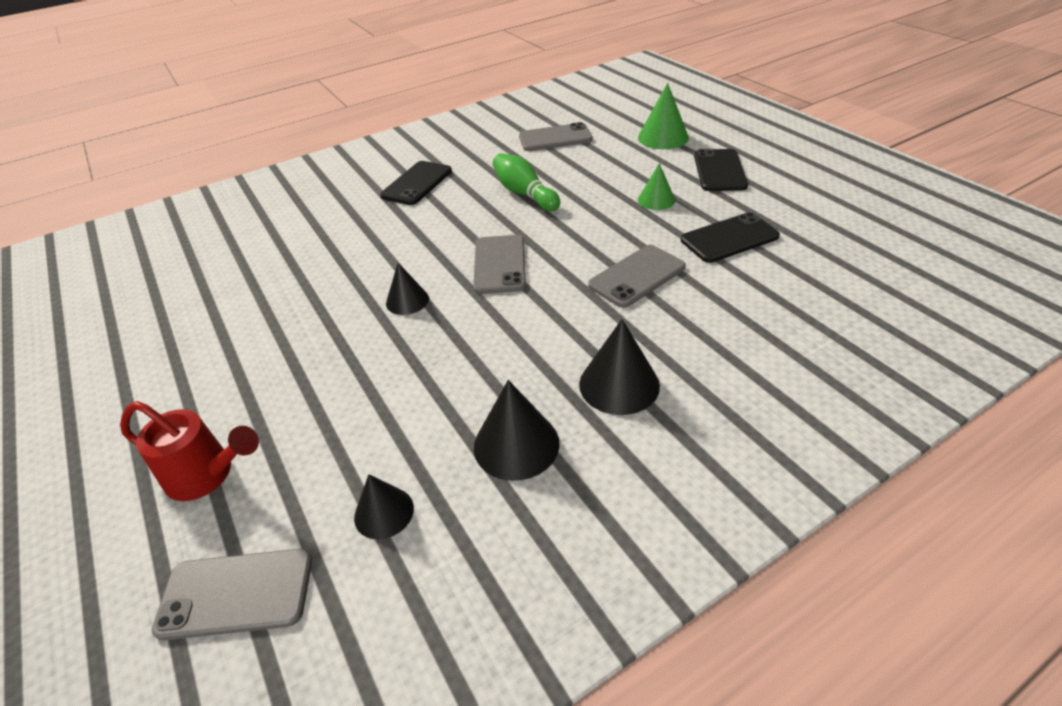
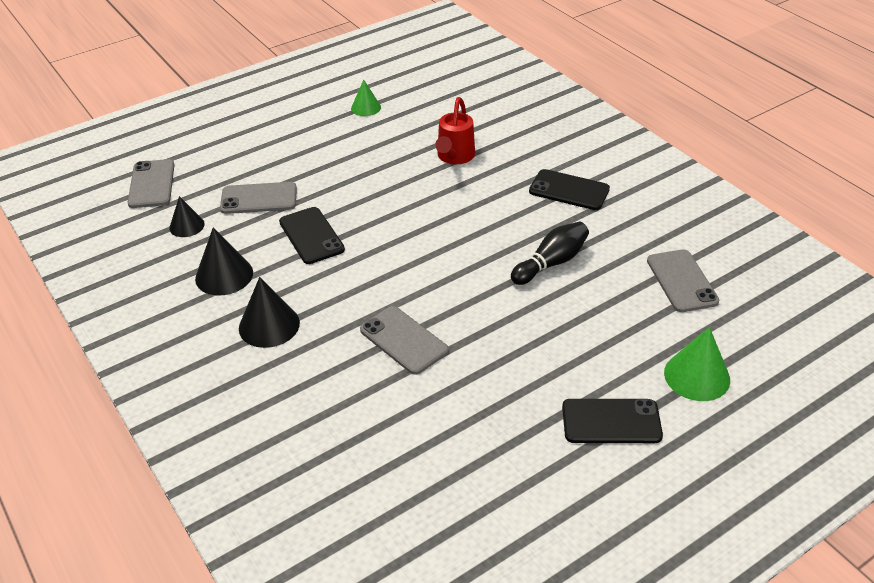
camera: 85 degrees right, 0 degrees up
(207, 475) = (231, 156): red watering can -> red watering can (454, 157)
(407, 300) = (384, 208): black cone -> none
(499, 264) = (428, 254): grey phone -> grey phone (259, 199)
(524, 194) = (551, 263): green bowling pin -> black bowling pin
(656, 200) = (540, 361): green cone -> green cone (366, 108)
(729, 238) = (463, 413): black phone -> black phone (311, 236)

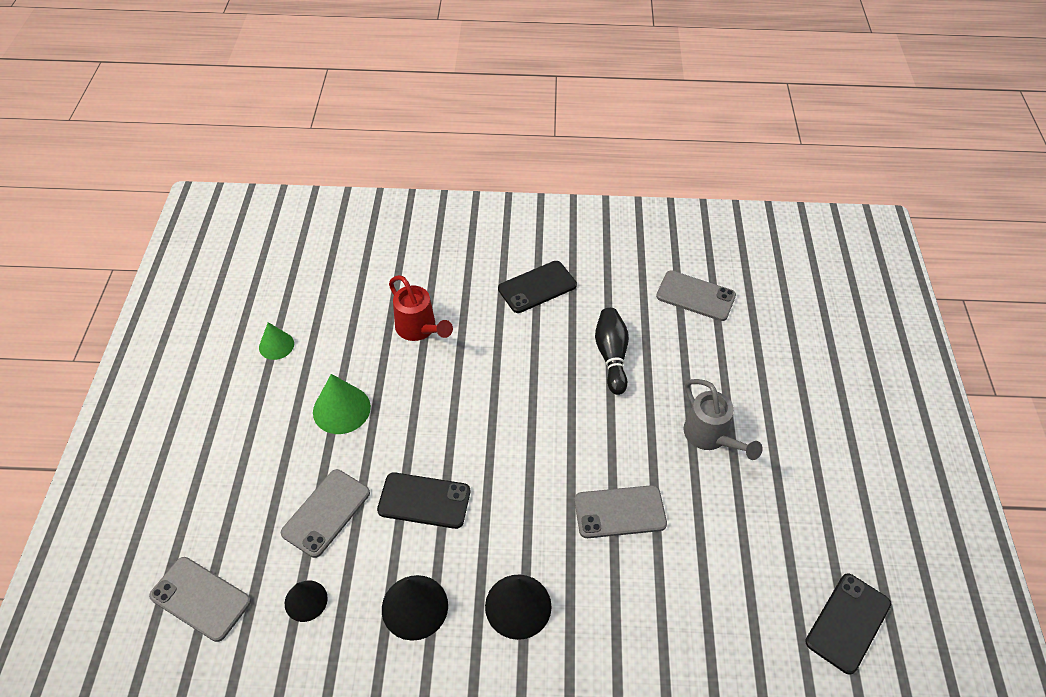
camera: 55 degrees left, 10 degrees up
(537, 360) = (710, 437): none -> grey watering can
(611, 422) = (802, 434): black phone -> black phone (848, 623)
(697, 376) = (793, 356): green cone -> green cone (341, 409)

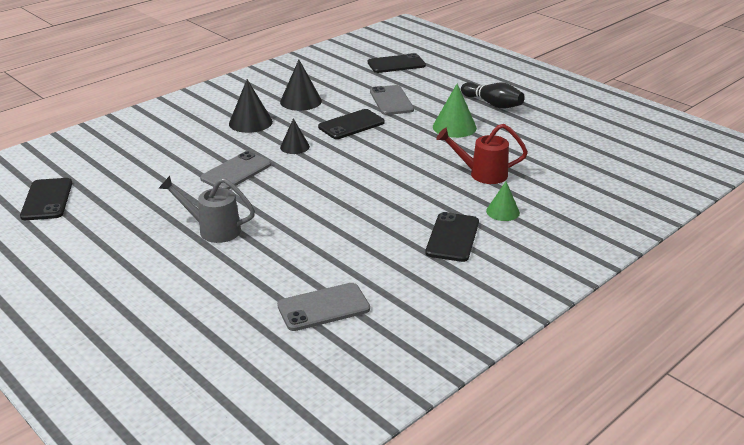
camera: 135 degrees right, 20 degrees down
(200, 598) = (396, 64): grey phone -> black phone
(276, 345) = (540, 127): green cone -> green cone (502, 212)
(306, 600) = (352, 82): black cone -> black cone (294, 147)
(611, 356) = (338, 231): black bowling pin -> black bowling pin (493, 104)

